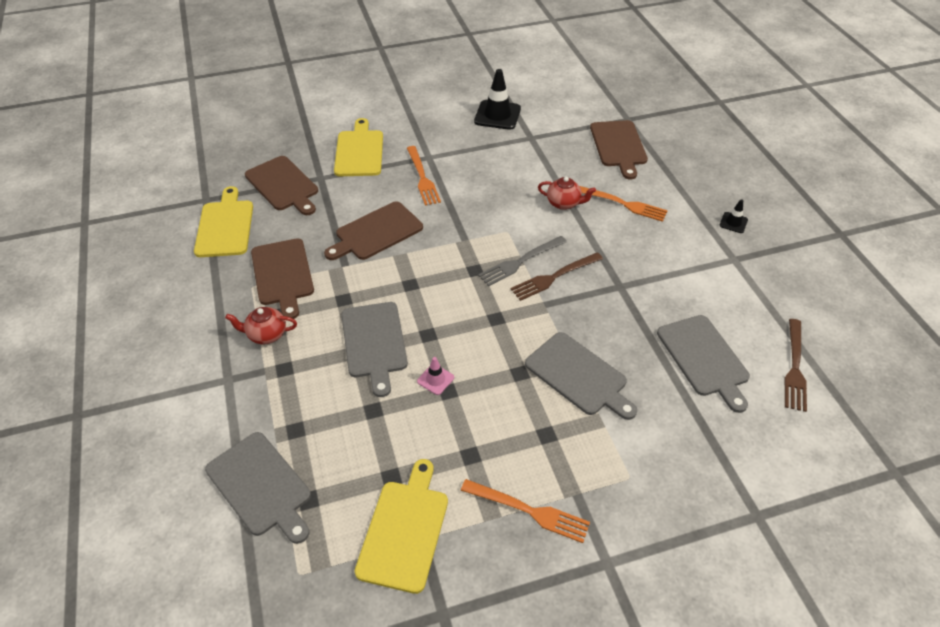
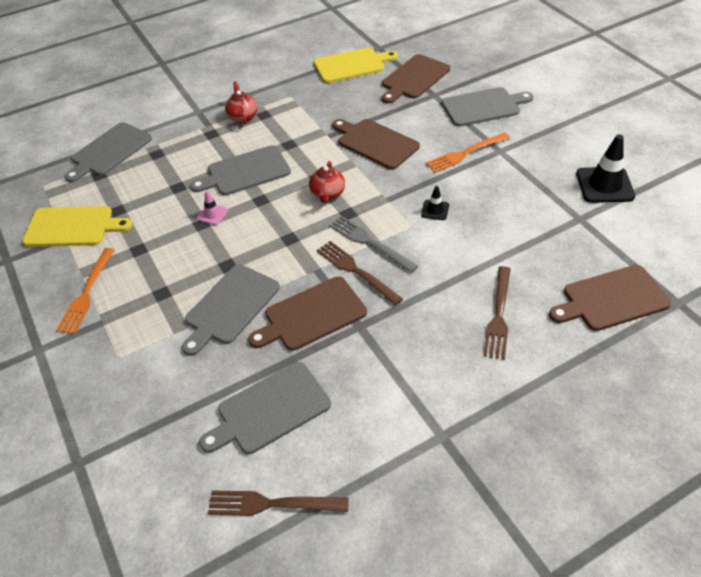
camera: 80 degrees right, 0 degrees up
(283, 274) = (307, 107): brown cutting board -> brown cutting board (312, 315)
(359, 151) = (483, 106): yellow cutting board -> grey cutting board
(564, 203) = (475, 263): red teapot -> red teapot (327, 194)
(624, 204) = (499, 315): orange fork -> brown fork
(733, 222) = (514, 433): black traffic cone -> black traffic cone (435, 210)

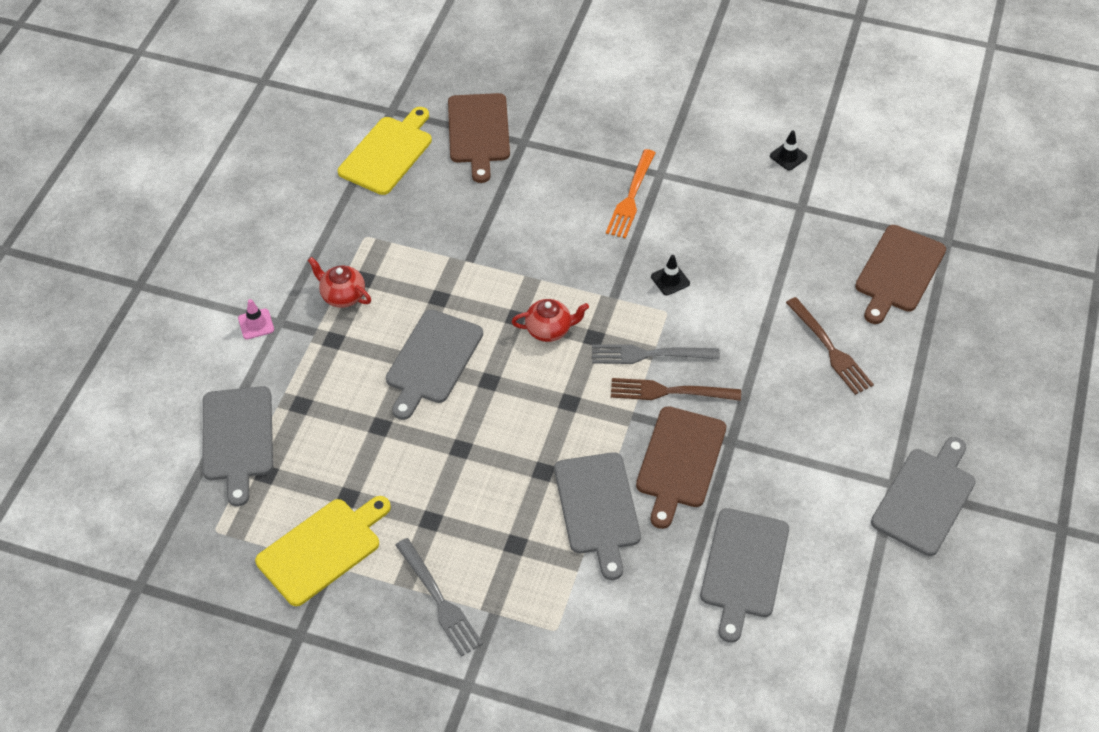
camera: 45 degrees left, 5 degrees up
(86, 294) = (440, 600): orange fork -> grey fork
(212, 214) = (459, 430): pink traffic cone -> pink traffic cone (256, 324)
(271, 504) = (832, 635): brown fork -> none
(327, 194) = (549, 330): red teapot -> red teapot turned 60 degrees counterclockwise
(375, 143) = (529, 239): brown cutting board -> none
(483, 106) = (589, 128): grey cutting board -> grey cutting board (925, 498)
(604, 185) = (788, 156): black traffic cone -> black traffic cone, size x0.50

